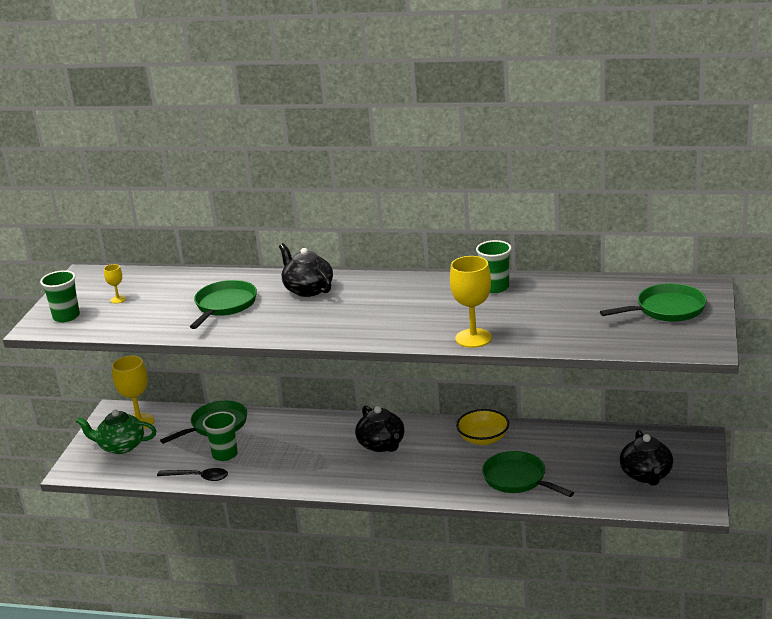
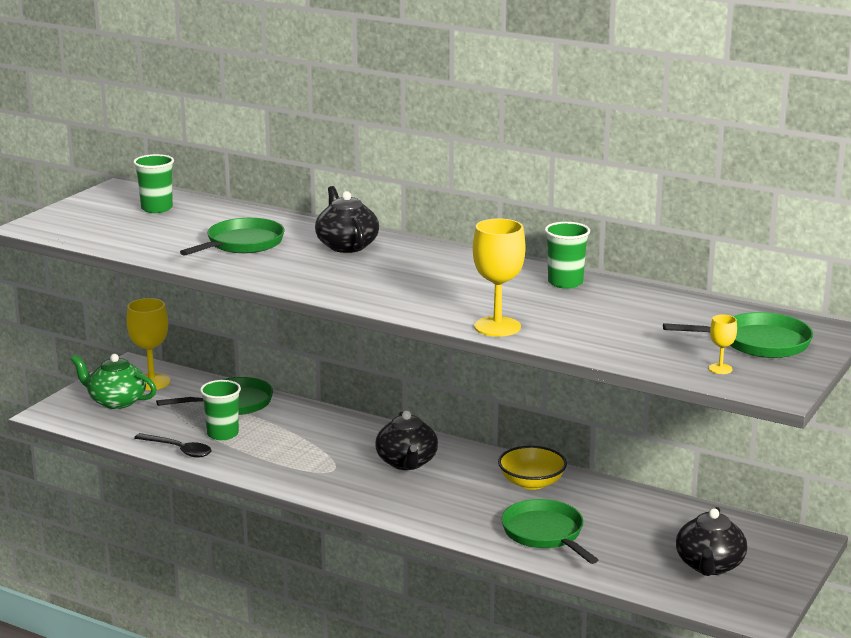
camera: 15 degrees right, 5 degrees down
(66, 317) = (67, 223): green cup -> green cup (157, 208)
(118, 299) = (134, 218): yellow goblet -> yellow goblet (720, 369)

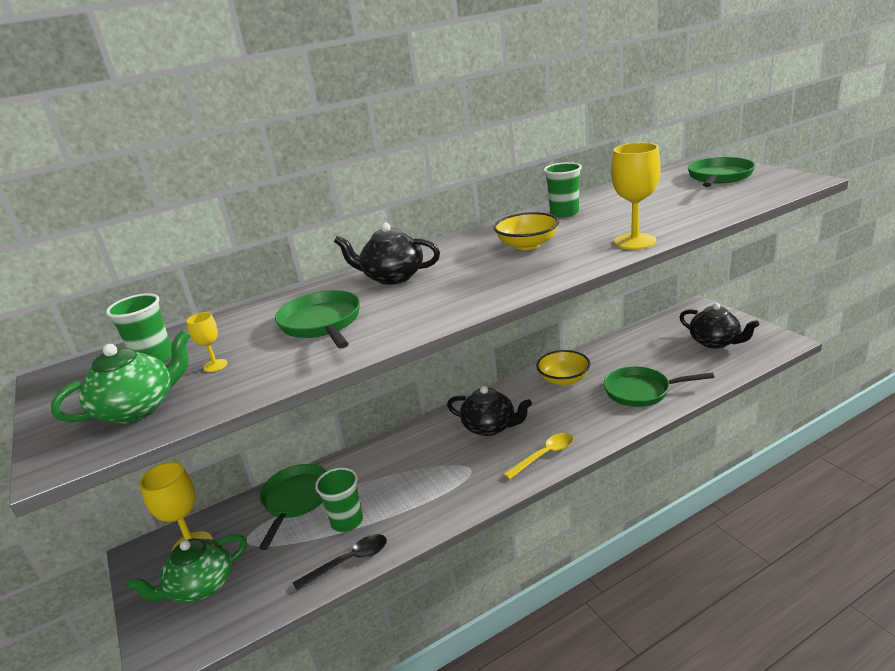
camera: 55 degrees left, 5 degrees up
(92, 227) = (138, 408): none -> green teapot
(381, 502) = (544, 455): none -> yellow spoon
(458, 282) = (527, 245): none -> yellow bowl
(720, 369) = (760, 189): yellow goblet -> yellow goblet (215, 365)

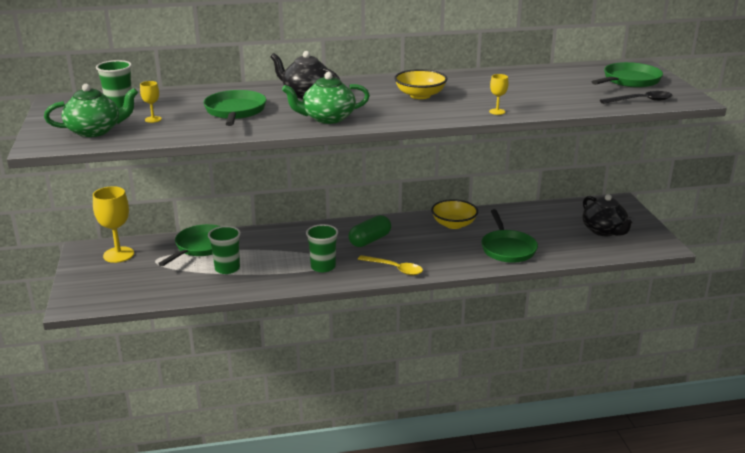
camera: 15 degrees right, 0 degrees up
(200, 586) = (113, 277): green teapot -> green teapot (327, 118)
(349, 562) = (214, 290): black spoon -> black spoon (641, 101)
(490, 427) = (370, 240): black teapot -> green capsule
(544, 455) = (394, 268): yellow spoon -> yellow spoon turned 45 degrees clockwise
(564, 213) = (474, 79): green cup -> green cup (323, 267)
(635, 241) = (497, 111): yellow goblet -> yellow goblet, size x0.48
(641, 391) = (507, 248): green pan -> green pan turned 120 degrees counterclockwise

